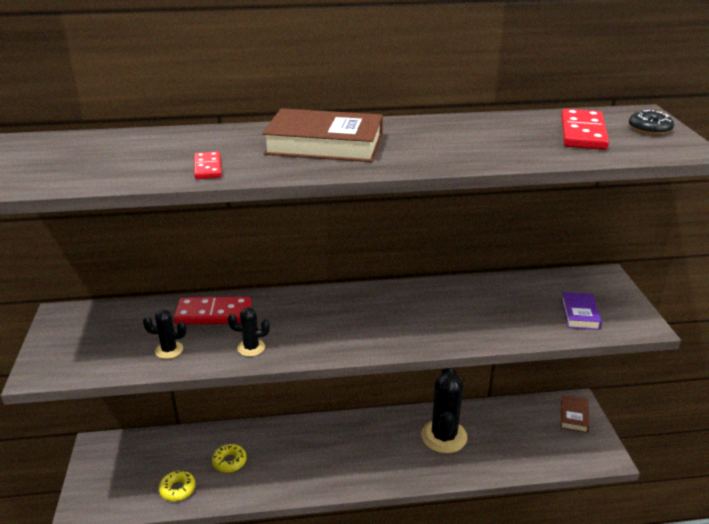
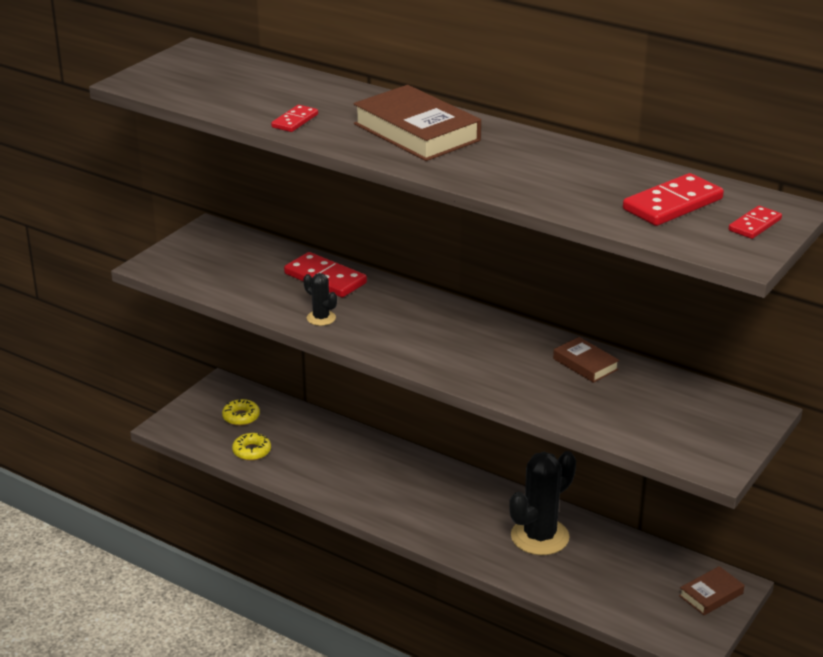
camera: 40 degrees right, 0 degrees up
(169, 350) = (257, 291): black cactus -> none
(229, 461) = (315, 453): yellow donut -> yellow donut (241, 417)
(473, 293) = (585, 364): none -> brown book
(579, 314) = (665, 429): purple book -> none
(649, 129) = (754, 225): black donut -> red domino

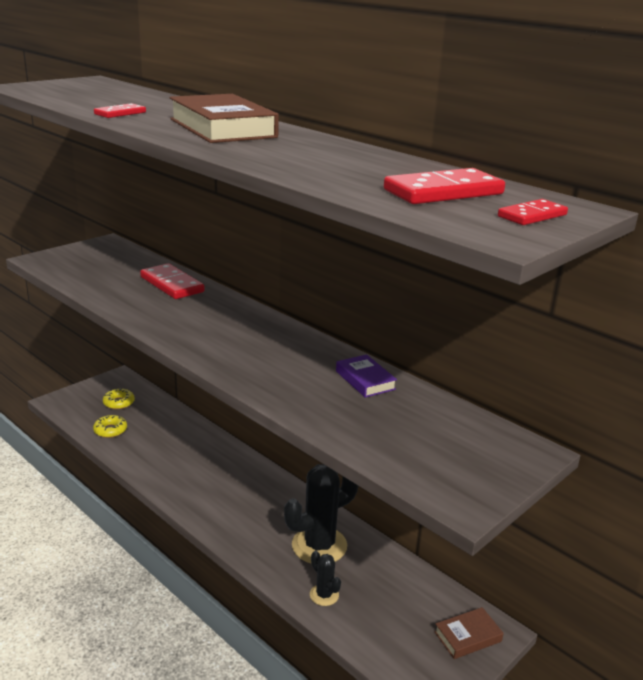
camera: 10 degrees right, 5 degrees down
(321, 318) = (145, 311): black cactus -> black cactus (324, 595)
(585, 364) = (365, 380): brown book -> purple book

